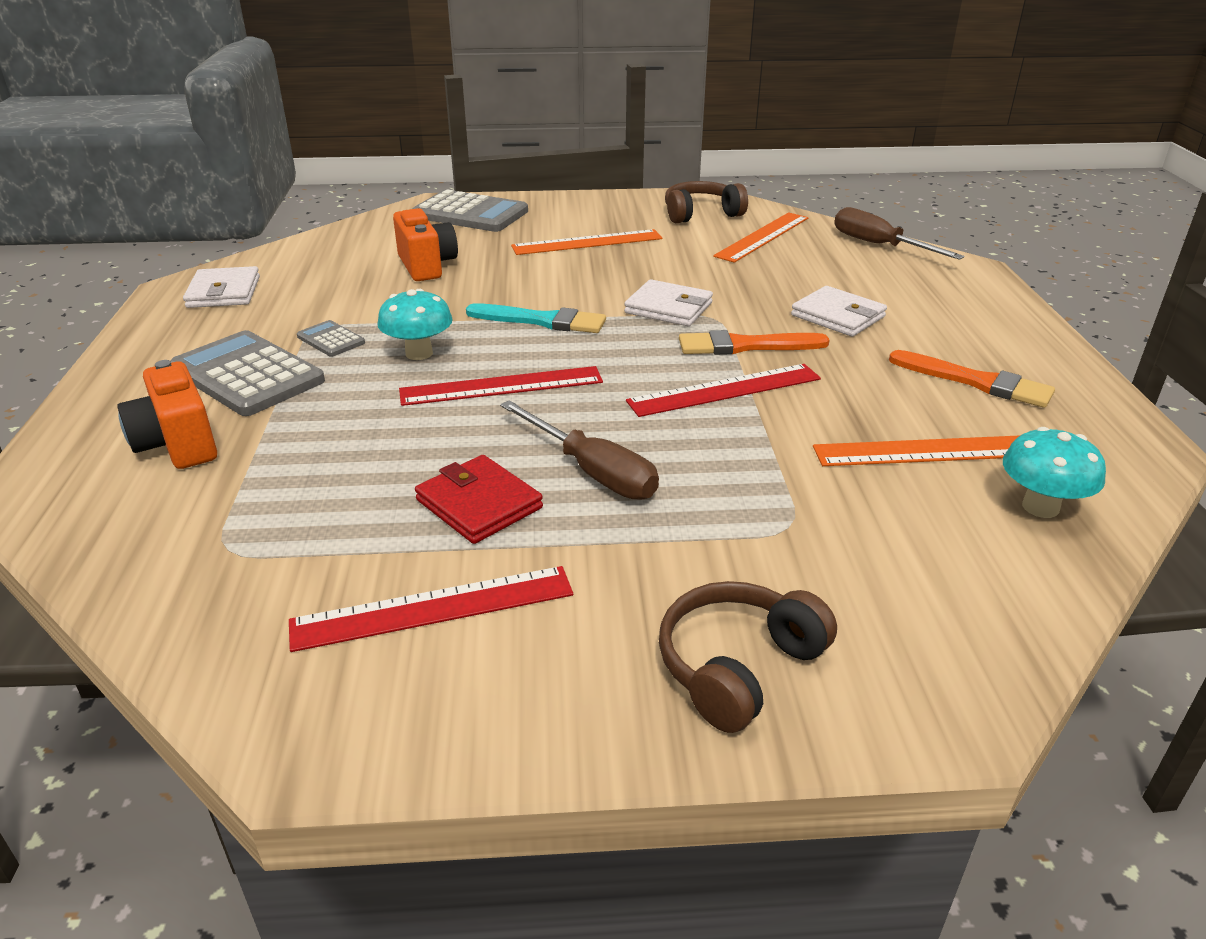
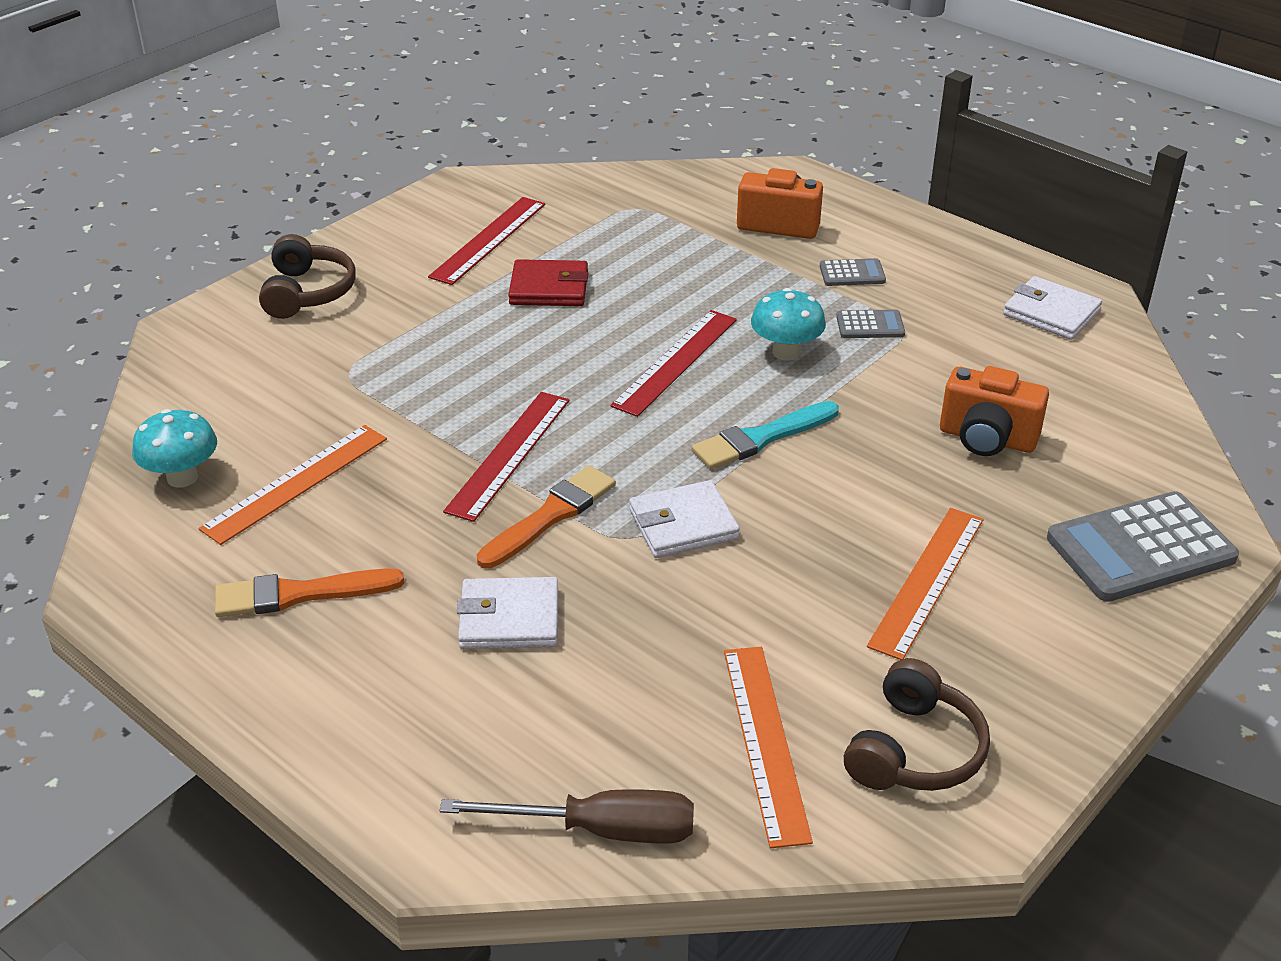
camera: 135 degrees right, 5 degrees up
(247, 375) = (852, 274): grey calculator -> grey calculator, size x0.48
(592, 471) = (513, 340): brown screwdriver -> none

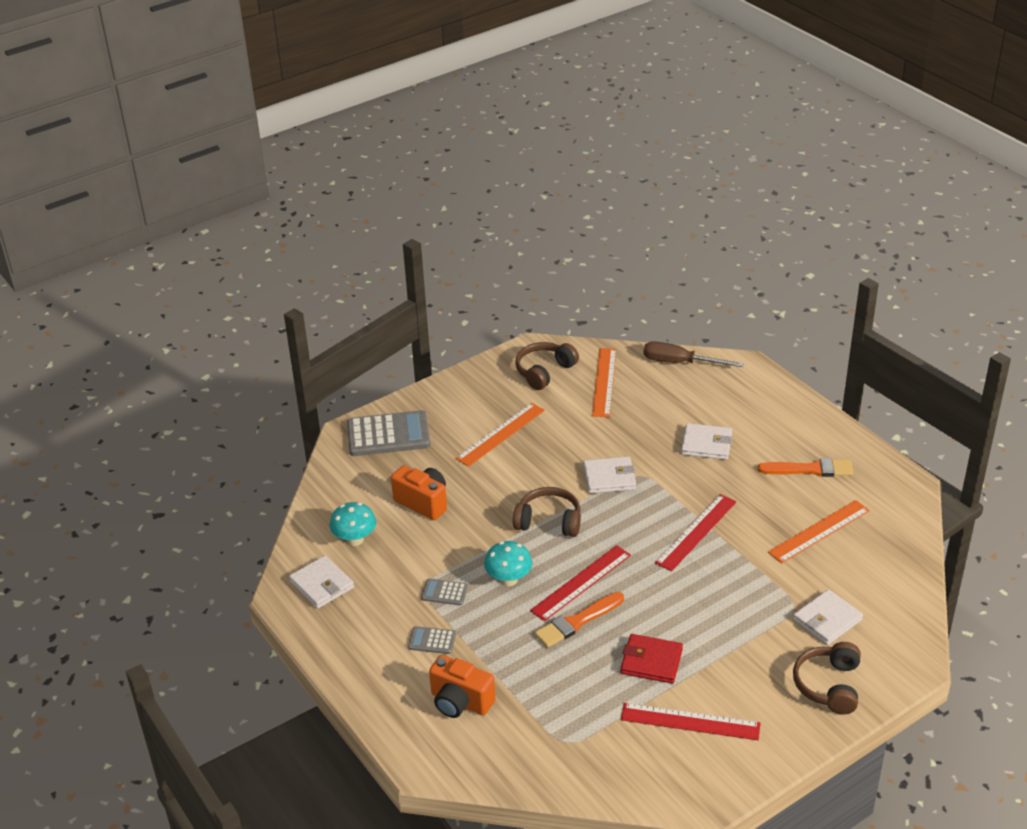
camera: 165 degrees left, 0 degrees up
(182, 477) = (886, 544): turquoise mushroom -> turquoise mushroom (355, 539)
(299, 362) = (827, 620): none -> white wallet
(488, 240) = (690, 722): red ruler -> red ruler turned 60 degrees clockwise
(550, 515) = (678, 492): orange brush -> orange brush (577, 622)
(761, 438) = (549, 521): turquoise brush -> brown headphones

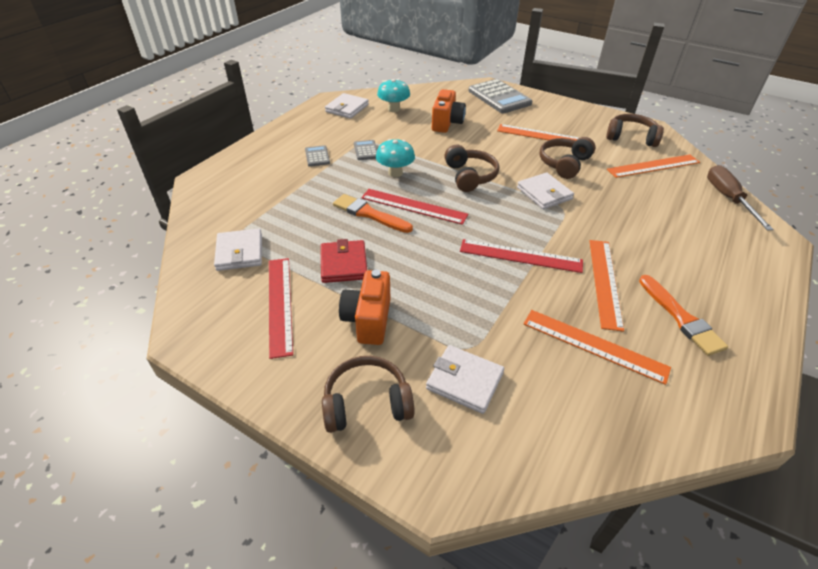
camera: 65 degrees right, 5 degrees up
(460, 702) = (263, 181): orange camera -> orange camera (368, 320)
(565, 442) = (564, 164): none -> brown headphones
(706, 444) = (640, 237): white wallet -> white wallet (240, 252)
(753, 493) = (604, 282): none -> orange ruler

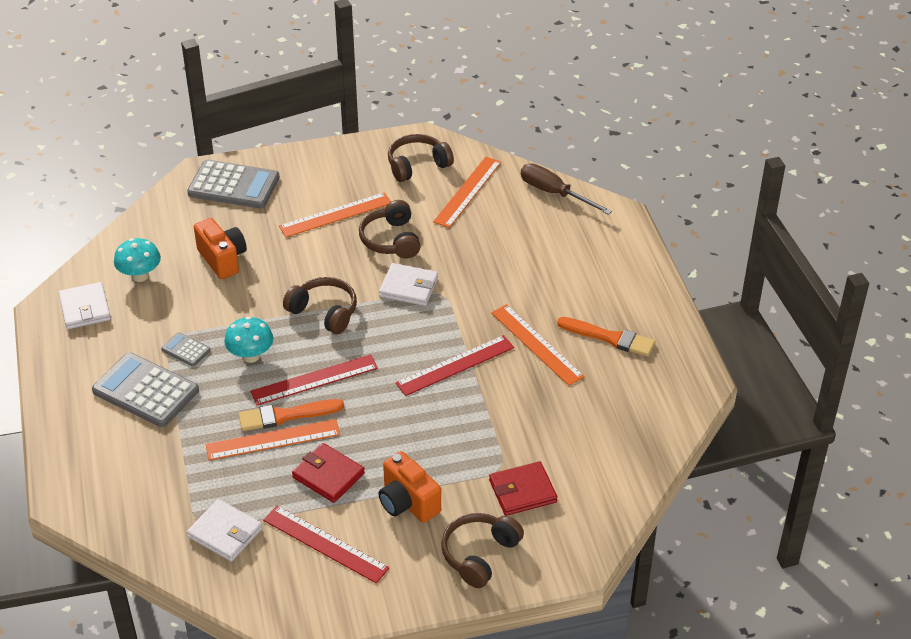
camera: 45 degrees left, 0 degrees up
(317, 156) = (146, 391): grey calculator -> grey calculator, size x2.10
(464, 381) = (522, 491): white wallet -> red wallet
(594, 345) = (575, 402): orange ruler -> orange ruler (273, 439)

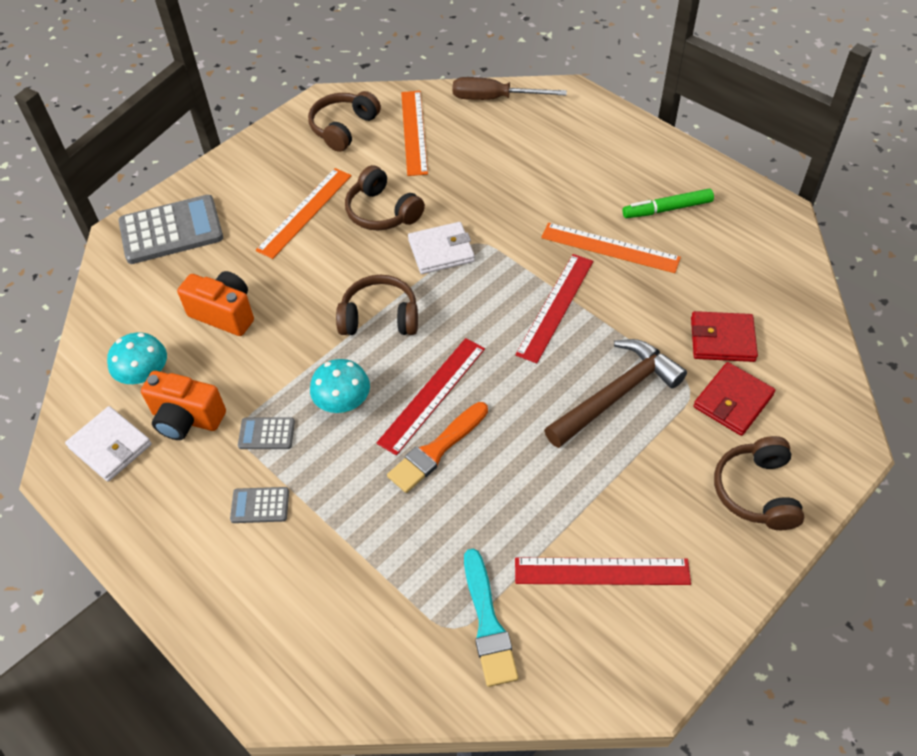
camera: 30 degrees left, 10 degrees up
(146, 391) = (260, 505): grey calculator -> grey calculator, size x0.48
(225, 533) = (488, 623): white wallet -> turquoise brush
(273, 439) = (446, 484): orange ruler -> none
(328, 475) = (537, 492): red wallet -> red wallet (722, 339)
(408, 503) = (640, 476): orange camera -> orange camera (187, 419)
(442, 444) = (616, 394): none -> brown hammer
(610, 338) = (667, 209): orange brush -> green marker

